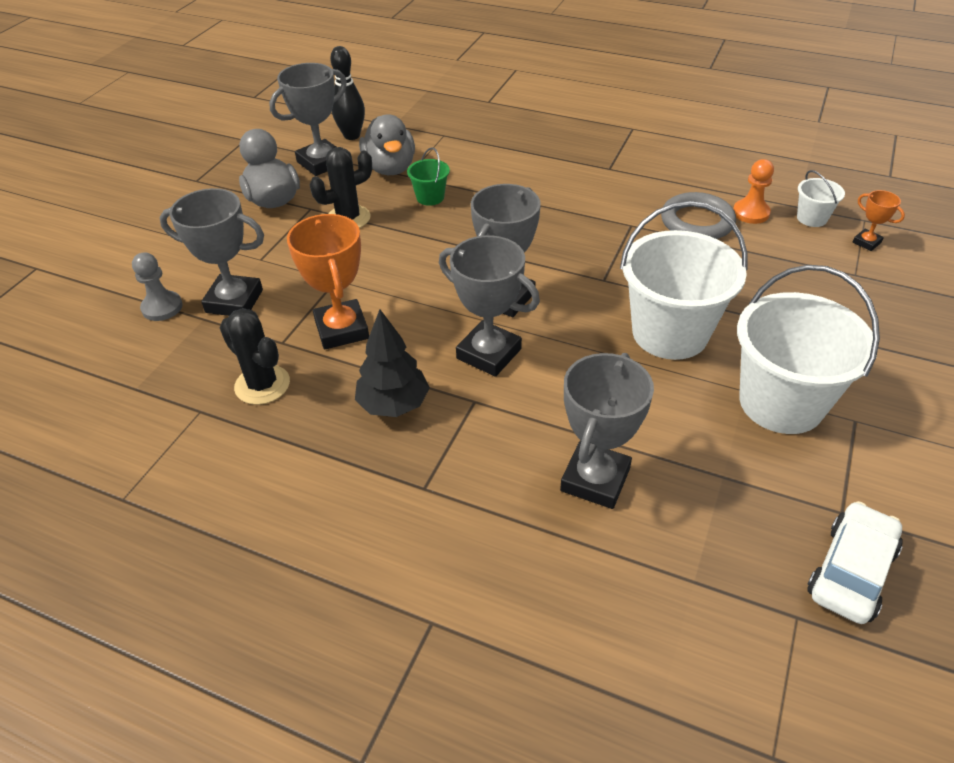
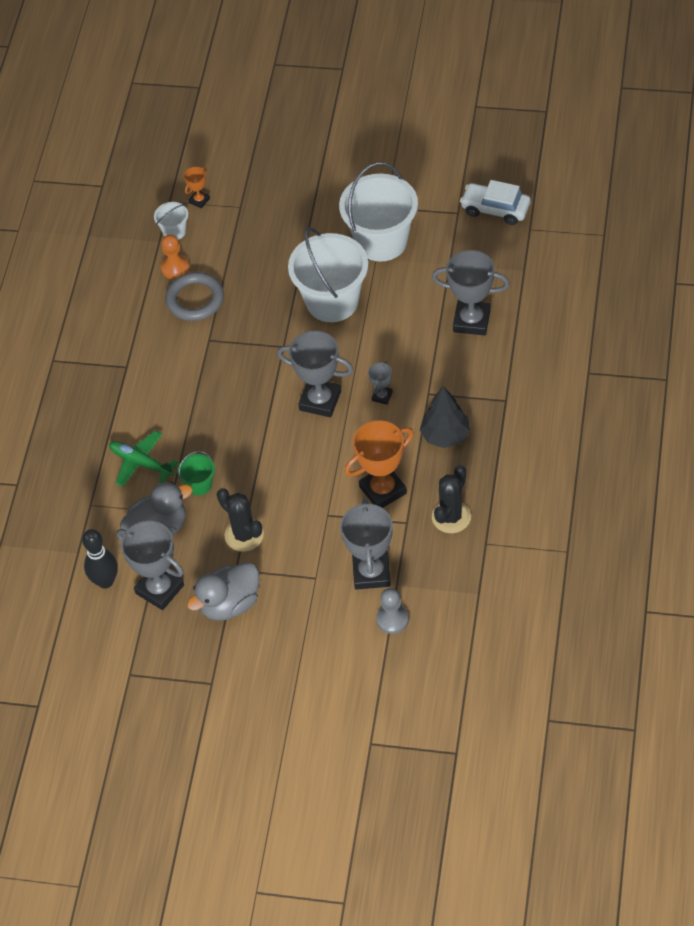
camera: 100 degrees left, 10 degrees up
(477, 166) = (141, 463): none -> green plane
(489, 354) = (382, 396): grey trophy -> grey trophy, size x0.49

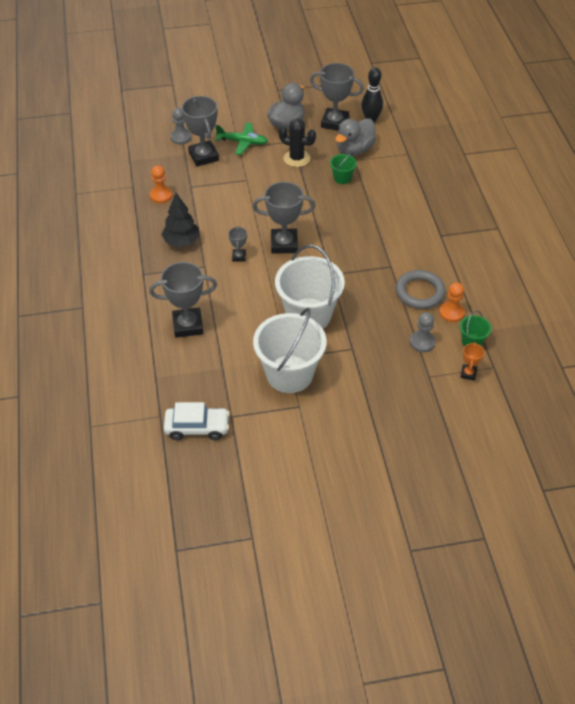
camera: 155 degrees right, 5 degrees down
(141, 463) = (389, 181): green plane -> green plane (242, 142)
(174, 231) = (472, 341): white bucket -> green bucket
(226, 243) = (422, 342): none -> grey pawn
(383, 490) = (214, 200): orange trophy -> none
(451, 517) = (161, 195): black cactus -> orange pawn

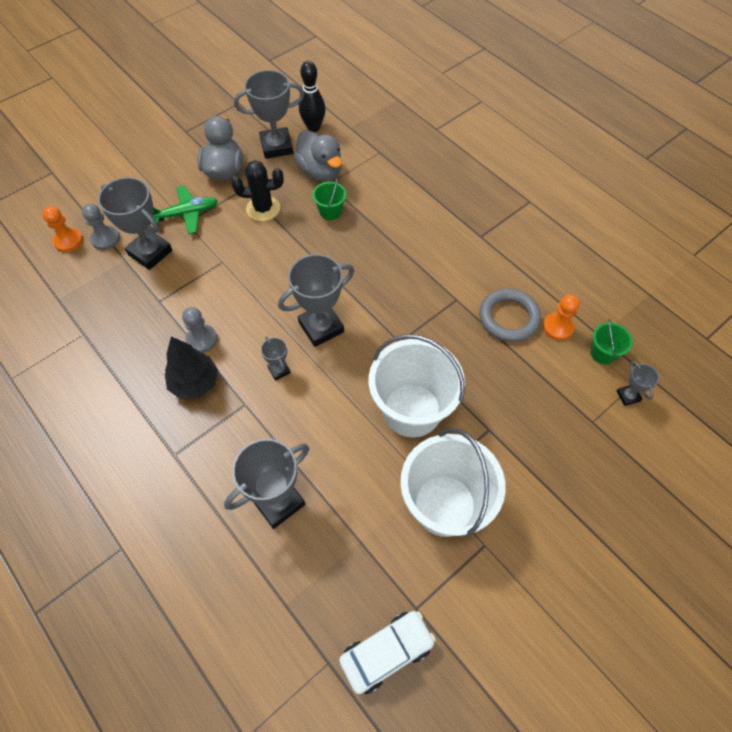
camera: 30 degrees left, 10 degrees up
(161, 195) = (128, 330): orange pawn -> orange pawn (68, 241)
(354, 150) = (320, 171): grey duck -> grey duck turned 45 degrees counterclockwise
(422, 342) = (555, 381): grey pawn -> grey pawn (202, 339)
(468, 373) = (628, 396): orange trophy -> grey trophy

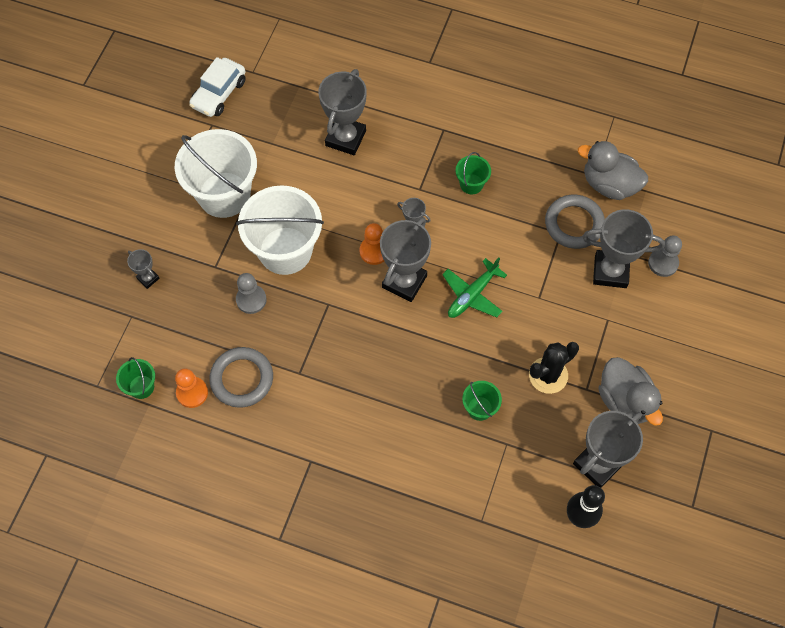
camera: 150 degrees right, 5 degrees up
(68, 241) = (693, 243): orange pawn -> orange pawn (374, 251)
(141, 302) = (574, 224): none -> grey ring
(186, 214) = (615, 328): green plane -> green plane (472, 295)
(195, 383) = (471, 184): black tree -> green bucket
(202, 339) = (495, 219): grey pawn -> grey pawn (251, 300)
(320, 171) = (526, 456): grey duck -> grey duck (609, 184)
(628, 396) = (107, 355): grey trophy -> grey trophy (148, 278)

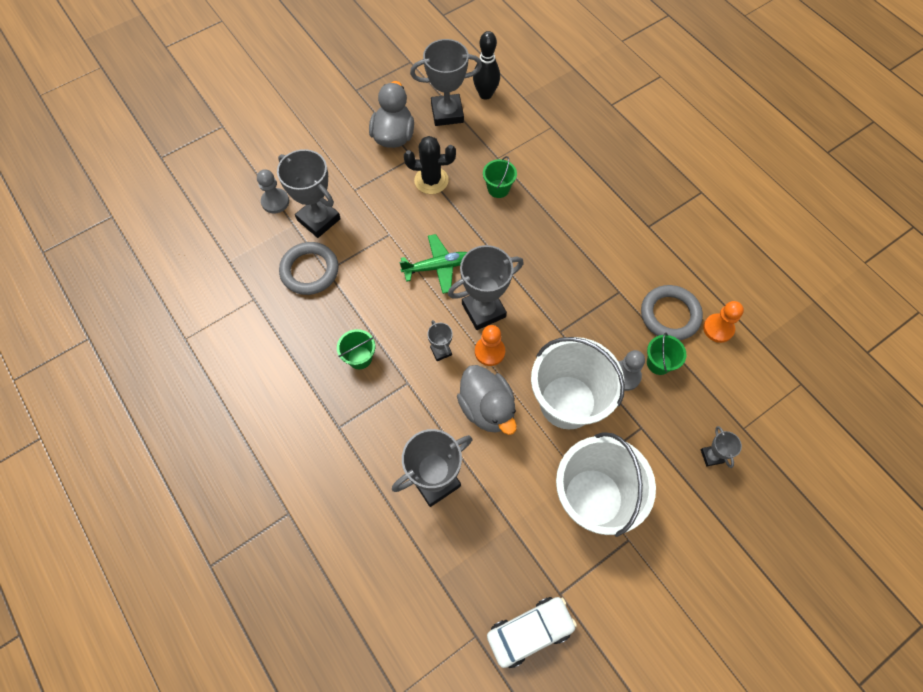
camera: 145 degrees left, 0 degrees up
(141, 387) = (760, 359): green bucket -> green bucket (659, 363)
(609, 184) = (251, 283): grey duck -> grey duck (487, 408)

